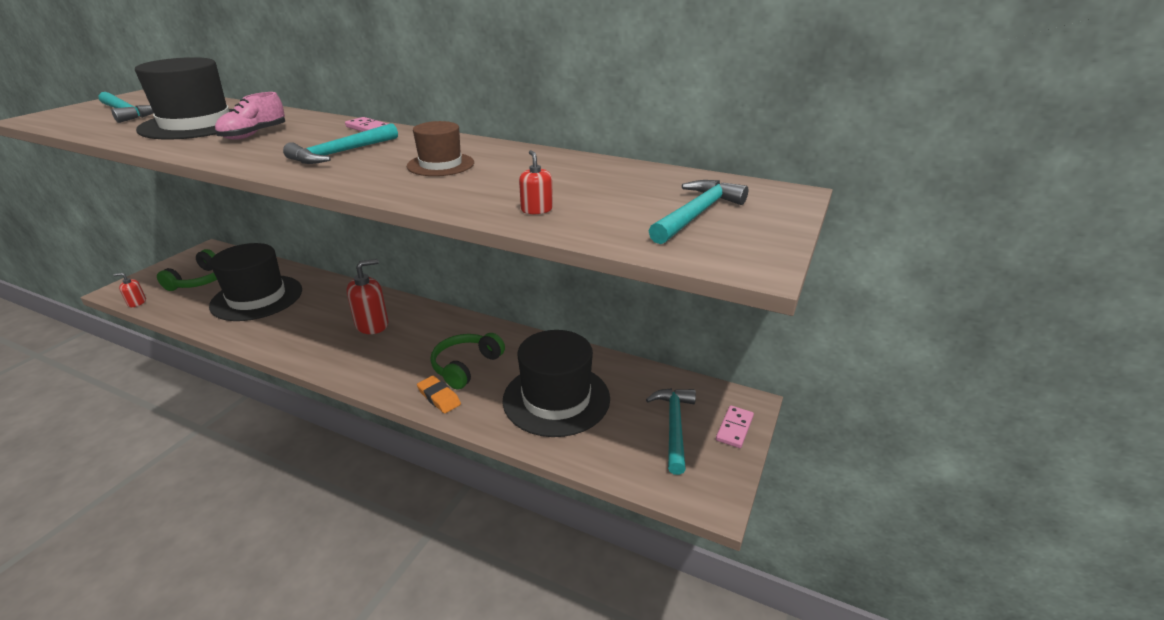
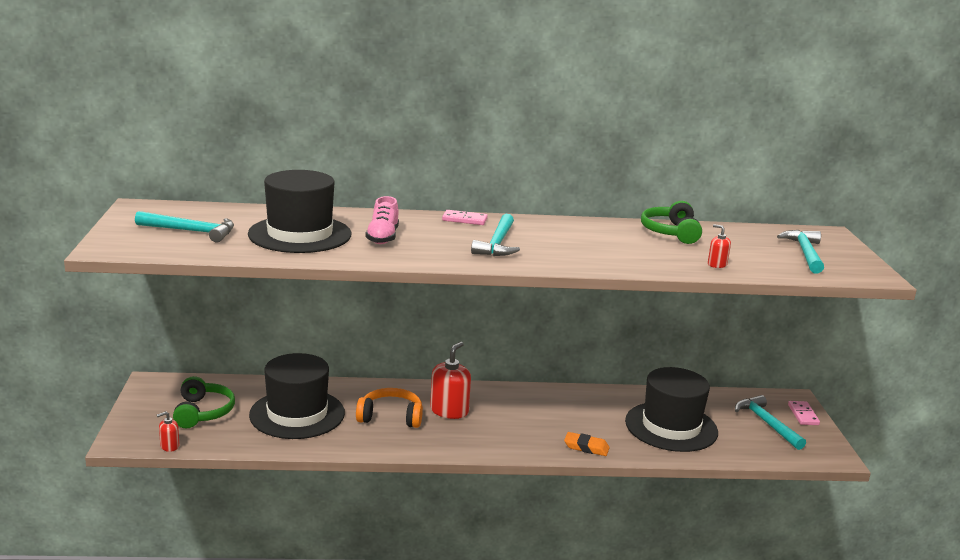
camera: 30 degrees left, 10 degrees down
(319, 318) = (391, 417): none -> orange headphones
(440, 164) = (591, 243): brown hat -> none
(466, 366) = (575, 422): green headphones -> green headphones (671, 232)

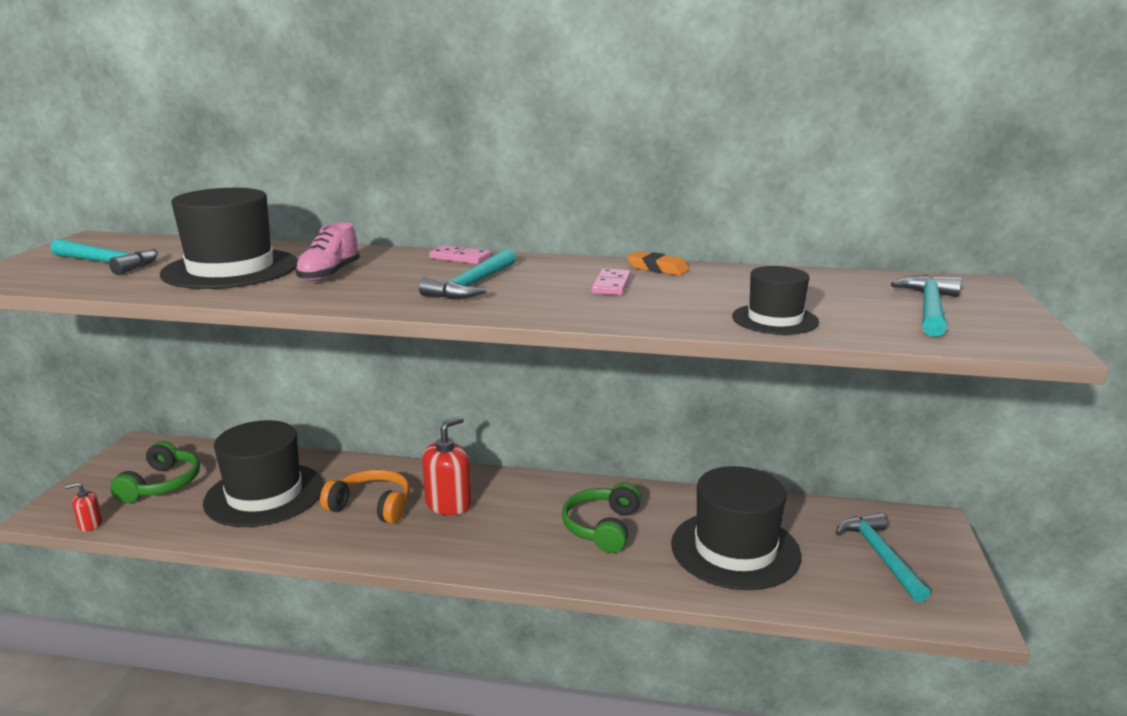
camera: 15 degrees right, 0 degrees up
(586, 447) = (600, 570): orange eraser -> orange eraser (657, 268)
(671, 232) = (734, 278): green headphones -> green headphones (602, 527)
(717, 264) = (775, 319): red soap dispenser -> black hat
(803, 415) = (941, 547): pink domino -> pink domino (611, 285)

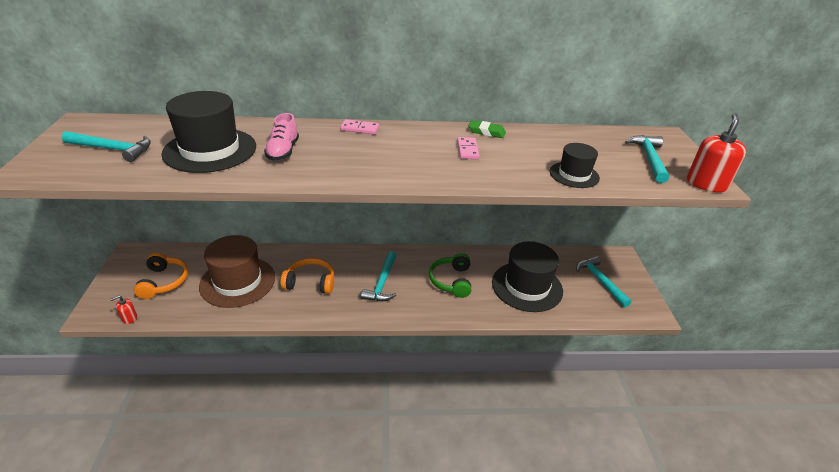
camera: 15 degrees left, 15 degrees up
(162, 484) = (164, 282): green headphones -> orange headphones
(264, 494) = (237, 281): black hat -> brown hat
(448, 504) = (357, 275): red soap dispenser -> red soap dispenser (706, 184)
(472, 285) = (383, 156): turquoise hammer -> turquoise hammer (382, 283)
(657, 268) = (486, 132): orange eraser -> green eraser

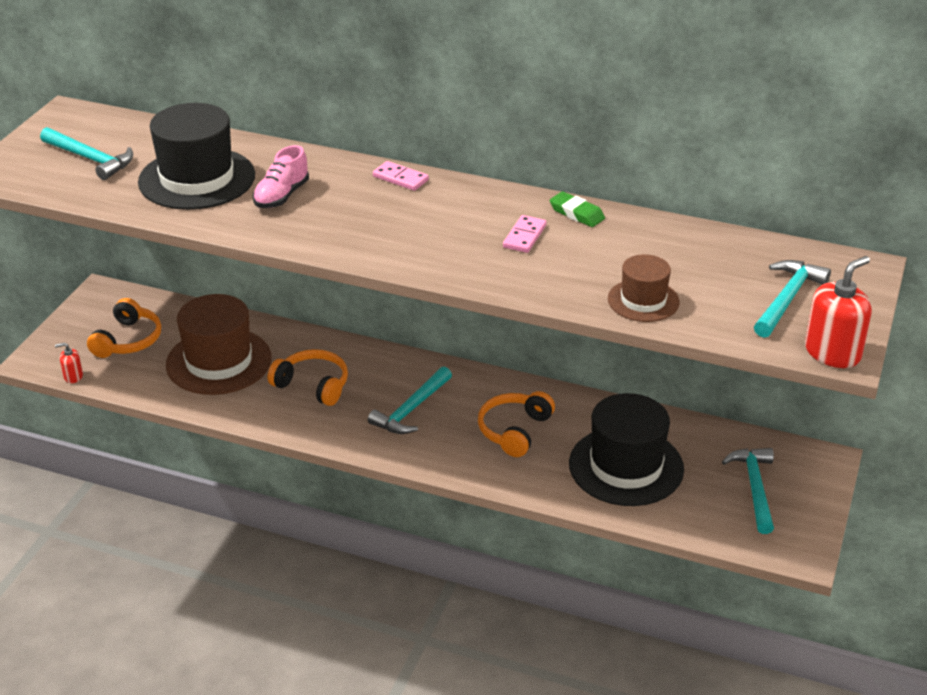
camera: 25 degrees right, 0 degrees up
(451, 281) = (514, 430): green headphones -> orange headphones
(574, 175) = (643, 300): black hat -> brown hat

